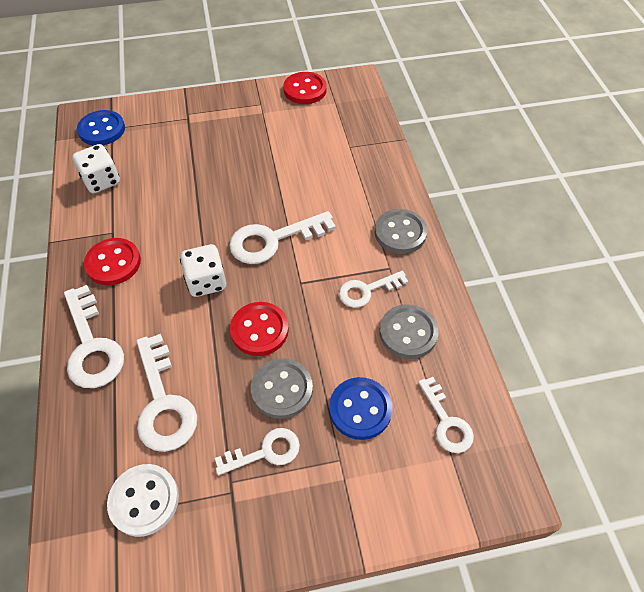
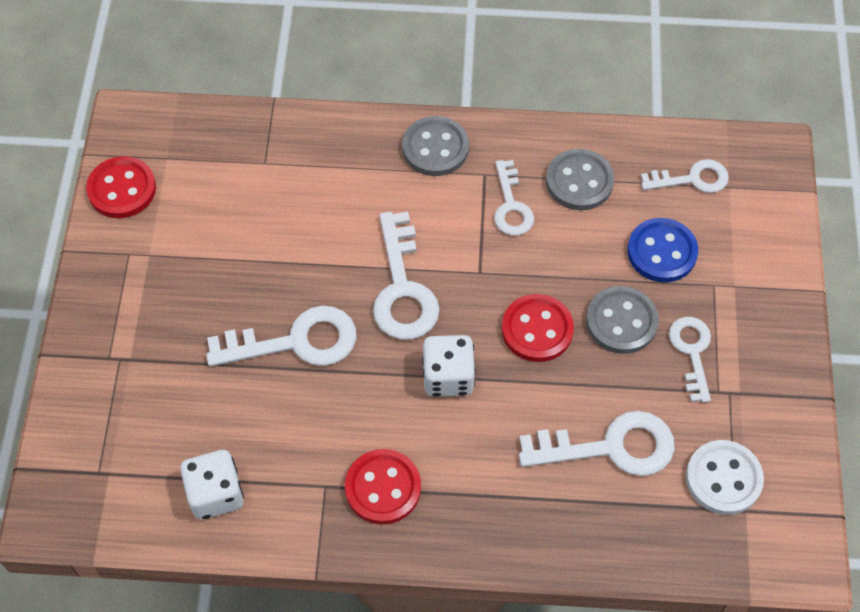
camera: 75 degrees left, 5 degrees up
(92, 345) = (511, 523): white key -> white key (296, 341)
(102, 130) = (96, 487): blue button -> none

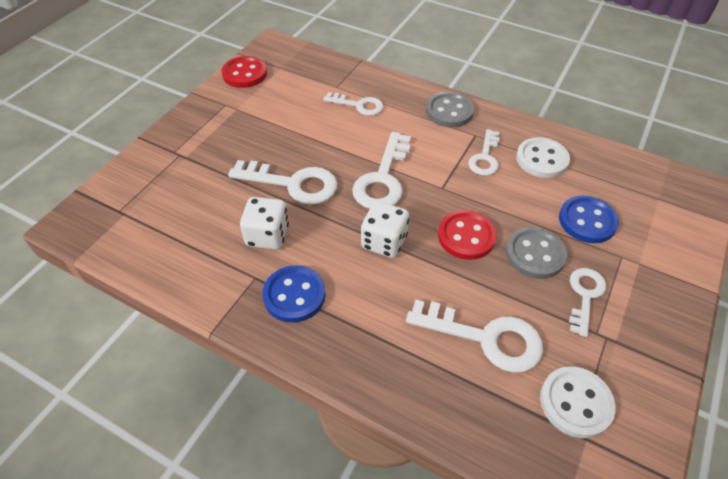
camera: 25 degrees right, 10 degrees down
(215, 494) = (180, 252): white dice -> white dice (267, 236)
(383, 488) = (294, 295): red button -> blue button
(579, 181) = (541, 159): grey button -> white button
(692, 179) = (630, 184): white key -> white key (359, 105)

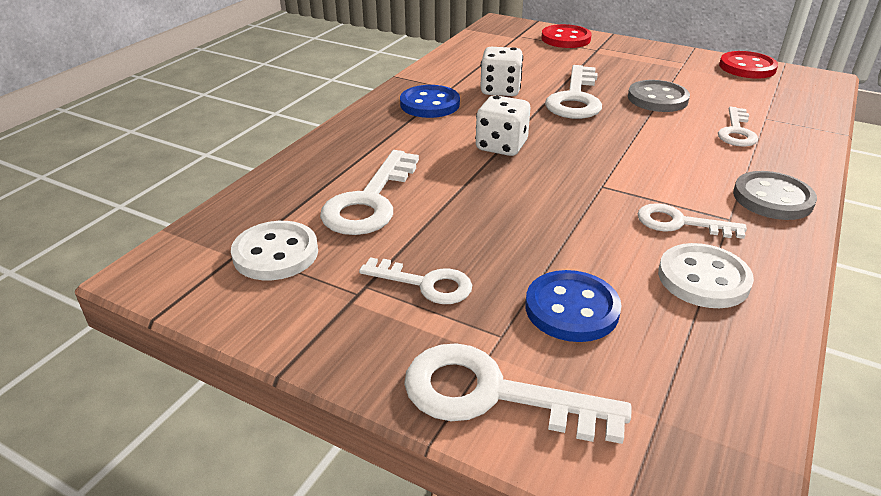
camera: 90 degrees right, 15 degrees down
(383, 179) = (603, 146): white key -> white key (493, 395)
(466, 236) = (519, 198): red button -> red button (565, 39)
(535, 254) = (495, 249): grey button -> grey button (657, 99)

